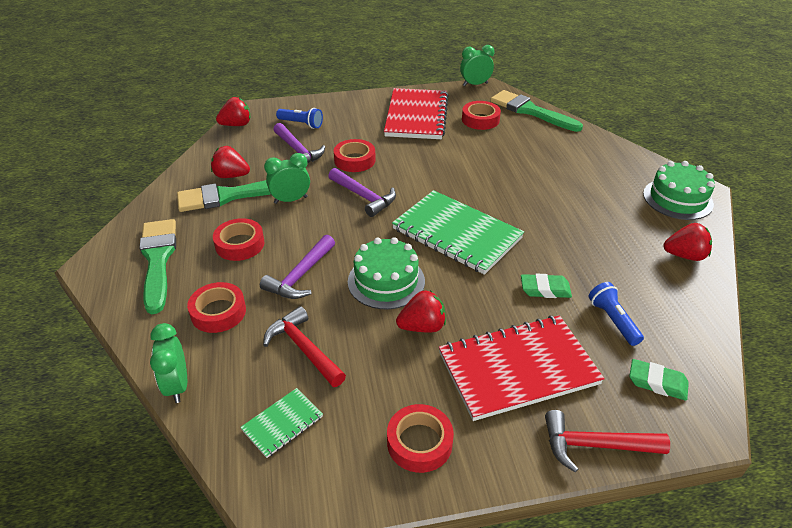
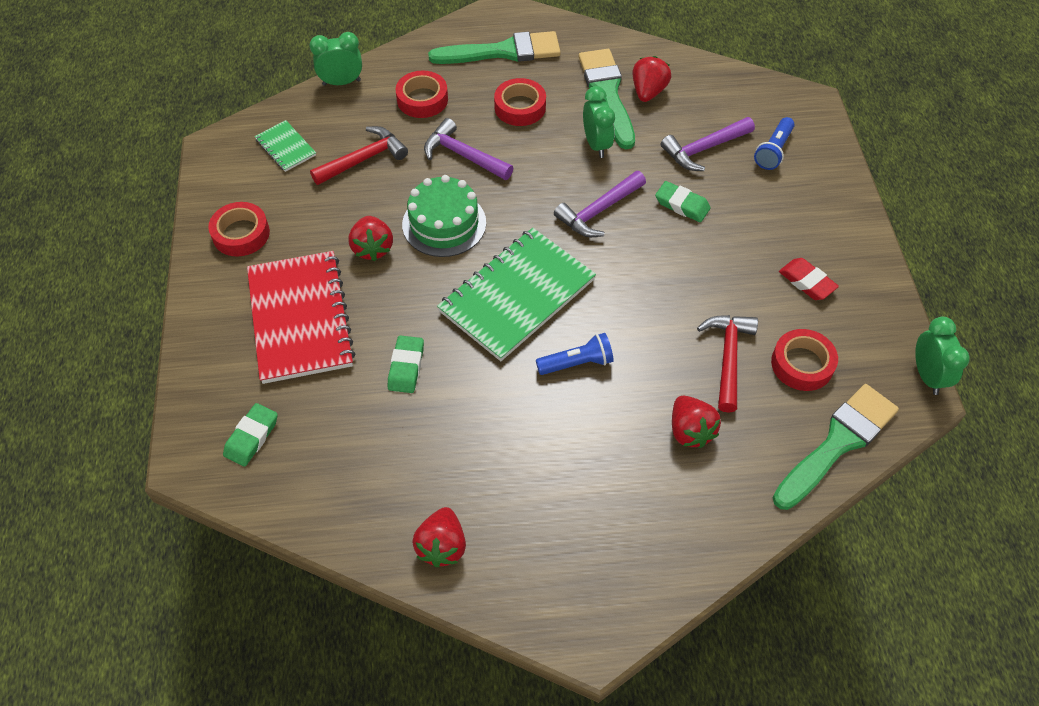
camera: 95 degrees right, 15 degrees up
(236, 125) = (767, 88): red strawberry -> red strawberry (690, 431)
(354, 160) = (682, 205): red tape -> green eraser
(416, 116) = (807, 282): red notebook -> red eraser
(595, 445) = (199, 361): red hammer -> red hammer (728, 357)
(613, 320) = (345, 422): blue flashlight -> blue flashlight (577, 363)
(677, 199) = (571, 589): green cake -> none

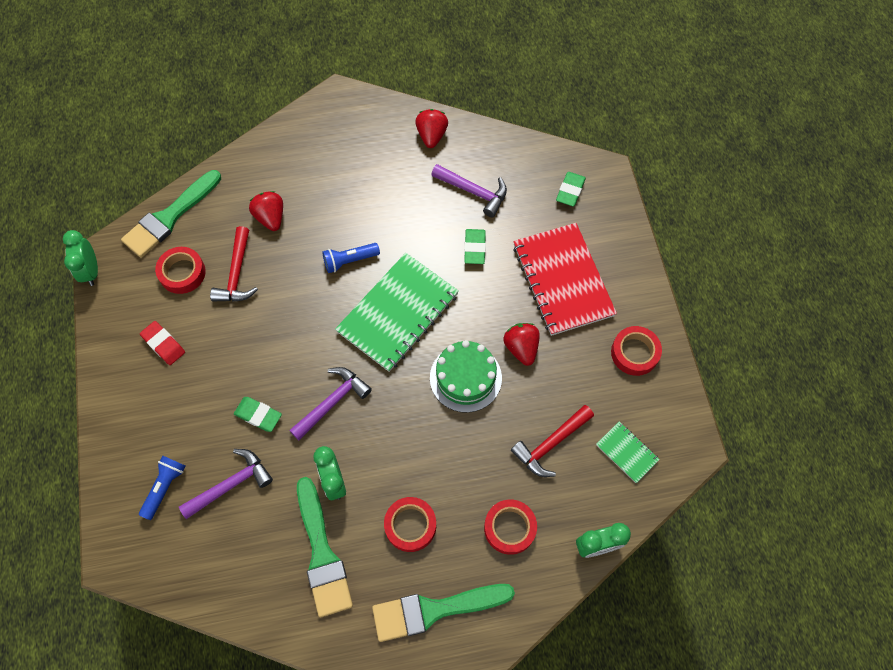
camera: 175 degrees right, 10 degrees up
(463, 155) = (459, 457): purple hammer -> purple hammer (473, 192)
(648, 92) = (280, 560): red strawberry -> none

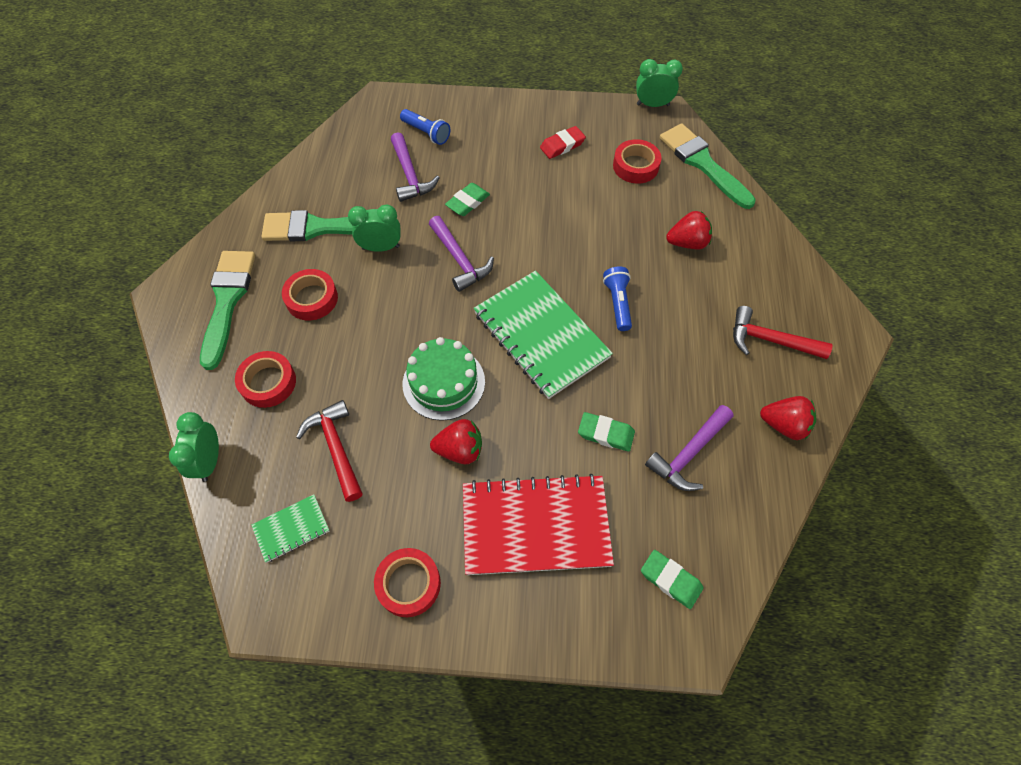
camera: 105 degrees right, 5 degrees down
(237, 274) = (624, 206): red hammer -> red hammer (770, 340)

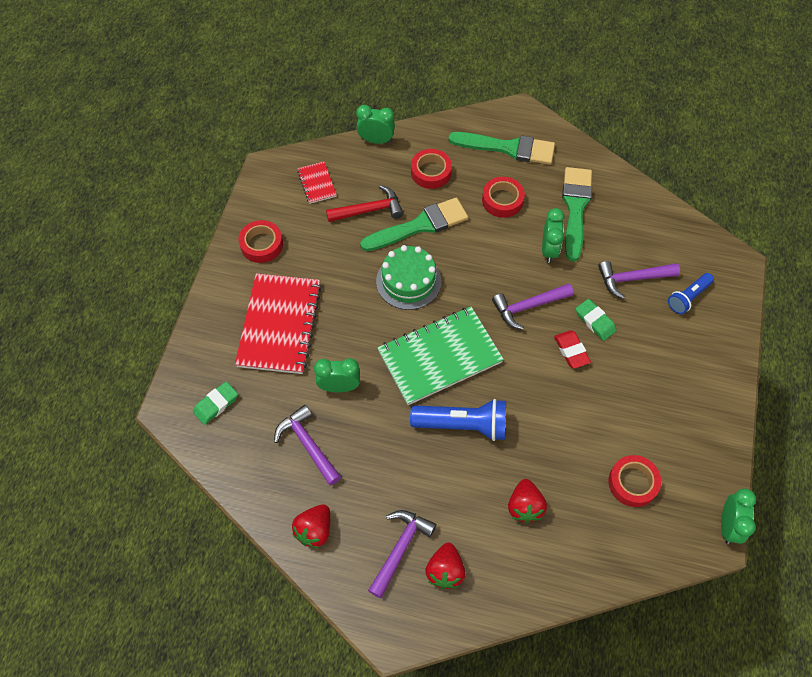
camera: 100 degrees right, 0 degrees up
(291, 529) = (317, 183): green notebook -> red notebook
(460, 450) = (349, 285): red strawberry -> red strawberry (445, 571)
(562, 145) = (666, 417): red eraser -> red eraser (571, 351)
(605, 434) = (339, 387): green eraser -> green clock
(617, 303) = (462, 425): blue flashlight -> blue flashlight, size x1.64
(703, 163) = (632, 555): green brush -> green brush (420, 225)
(770, 340) = (400, 548): red hammer -> purple hammer

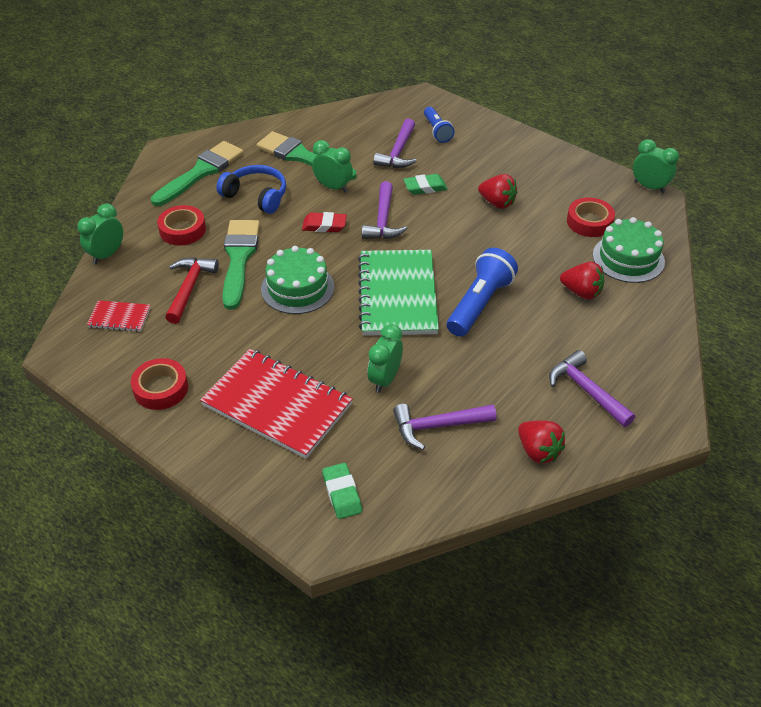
camera: 65 degrees left, 15 degrees down
(445, 571) = (622, 366): red strawberry -> red strawberry (497, 203)
(502, 200) = (256, 196): red tape -> blue headphones
(571, 351) = (445, 211): red eraser -> red eraser (324, 225)
(598, 536) = (628, 258): none -> green cake

